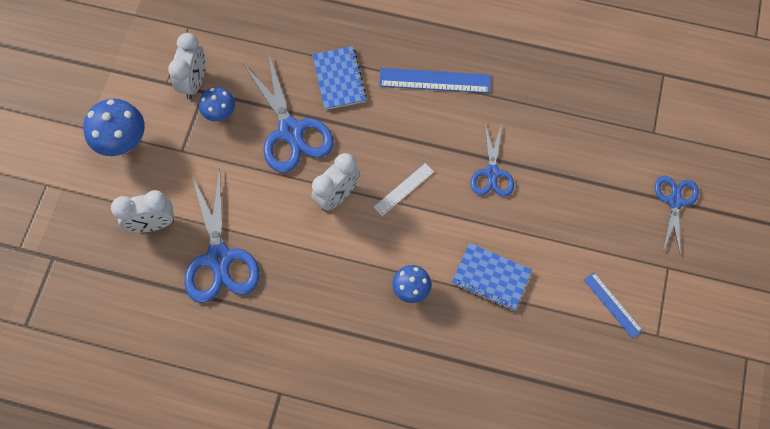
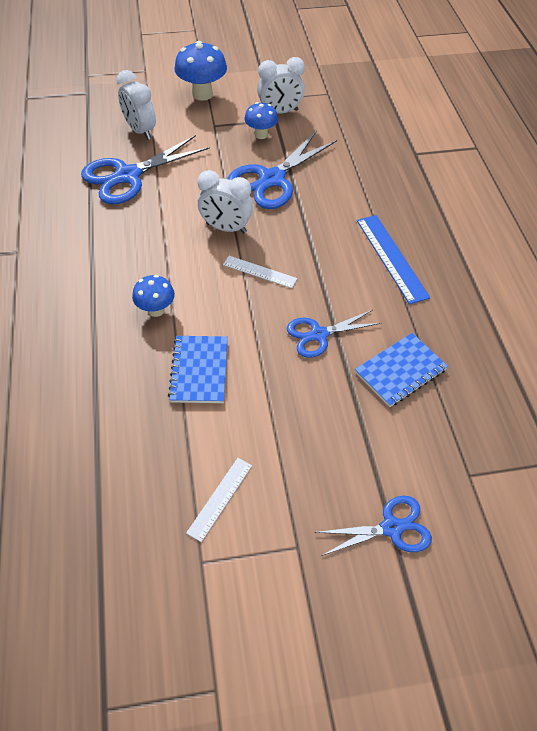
camera: 65 degrees right, 15 degrees down
(339, 79) = (344, 192): blue notebook -> blue notebook (400, 371)
(612, 304) = (220, 498): blue ruler -> white ruler

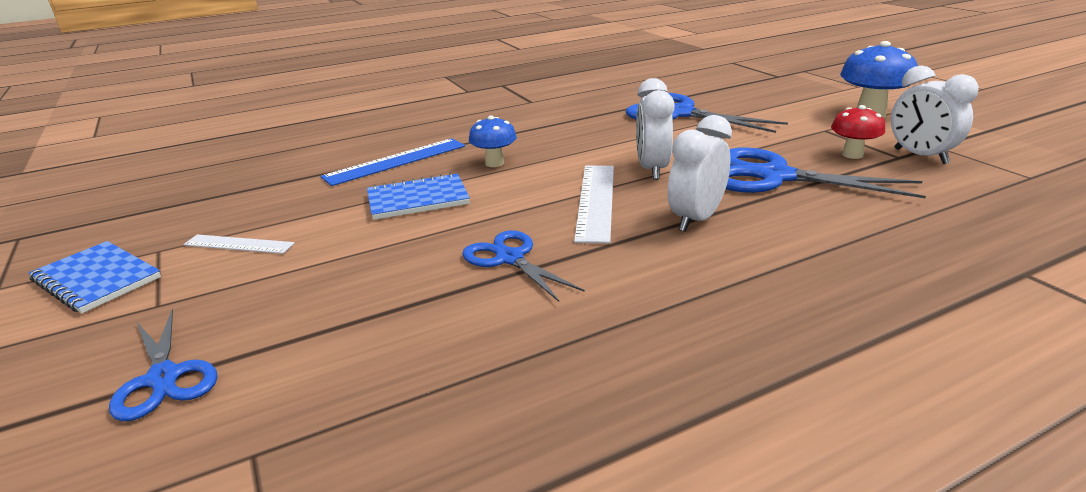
camera: 75 degrees right, 25 degrees down
(140, 131) = (756, 104): white clock -> white clock (695, 220)
(259, 272) = (595, 201): white ruler -> white ruler, size x1.64
(261, 135) = (852, 155): blue mushroom -> red mushroom
(391, 258) = (718, 291): blue ruler -> blue ruler (396, 161)
(400, 371) = (469, 339): blue notebook -> blue notebook (97, 279)

